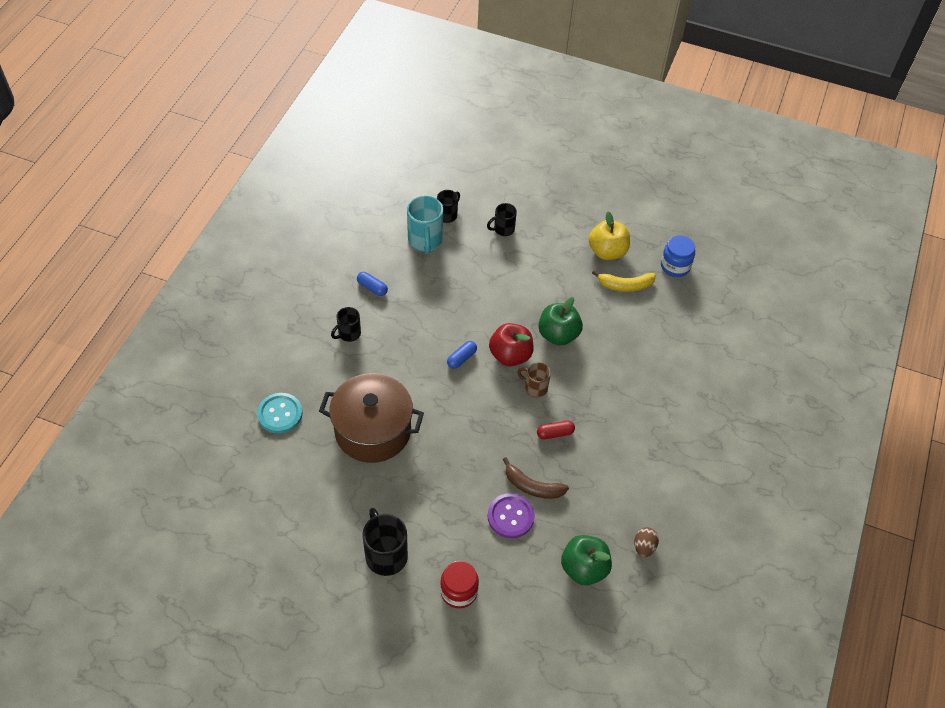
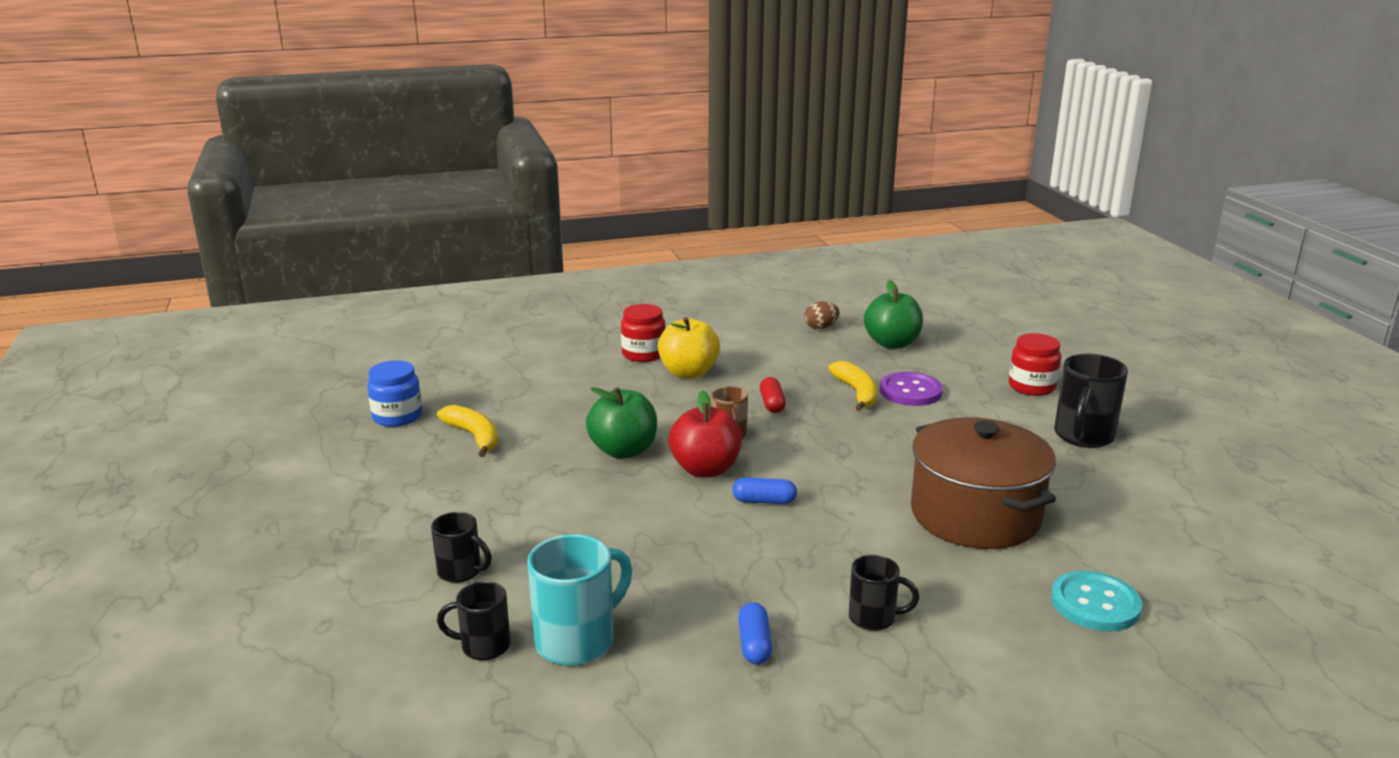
camera: 125 degrees left, 30 degrees down
(532, 486) = (857, 393): brown banana -> yellow banana
(555, 433) = (772, 404): red capsule -> red capsule turned 45 degrees clockwise
(607, 251) = (419, 469): yellow apple -> yellow apple (688, 373)
(676, 415) = (643, 354): none -> red jar

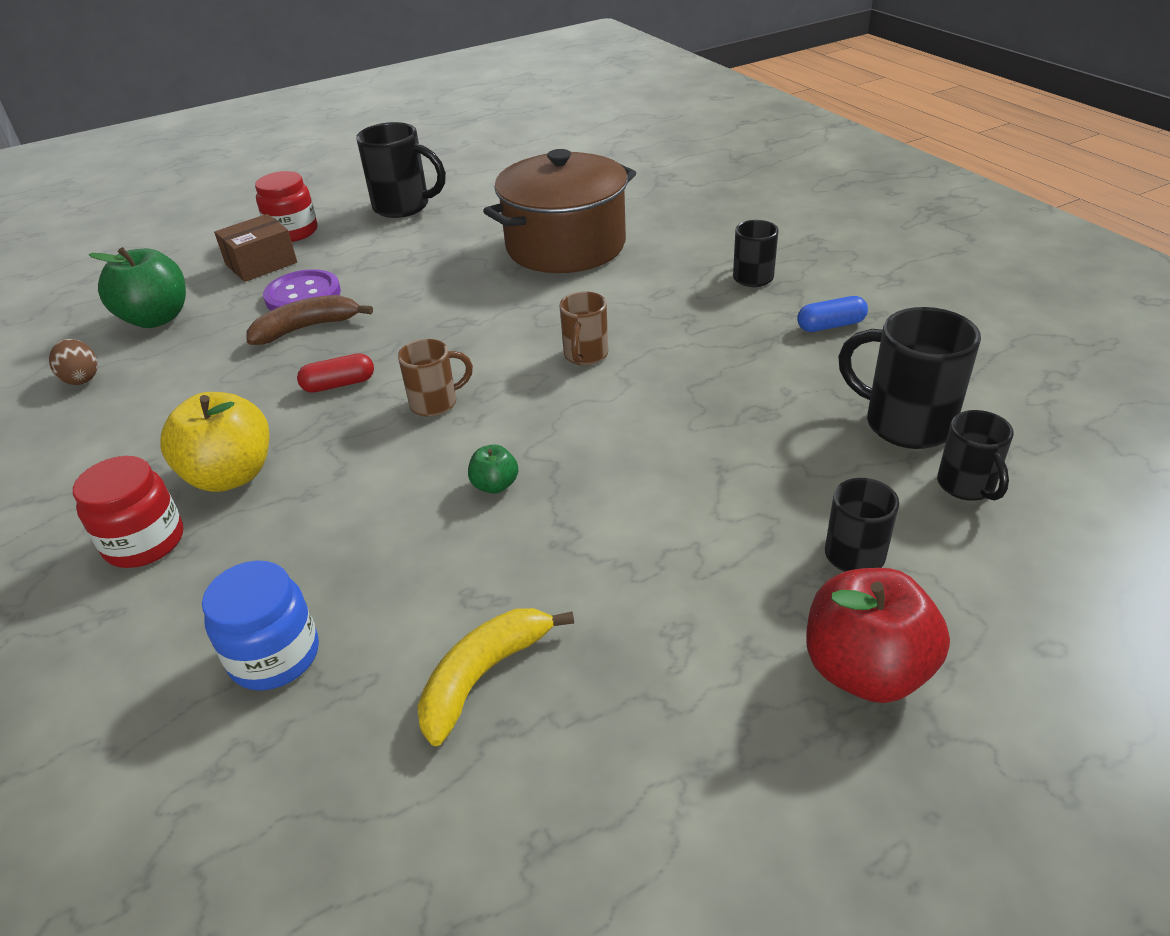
camera: 100 degrees left, 15 degrees up
(397, 416) = (417, 848): blue jar -> blue jar (274, 656)
(577, 641) = (905, 423): turquoise mug -> black mug
(623, 451) = (495, 485): green apple -> green apple, size x0.48
(705, 469) = (527, 406): red apple -> red apple (865, 670)
(764, 501) = (585, 355): blue capsule -> brown mug
(857, 393) = (307, 328): yellow banana -> brown banana
(972, 375) = (261, 263): none -> brown box
(1095, 604) = (674, 198): turquoise button -> none

